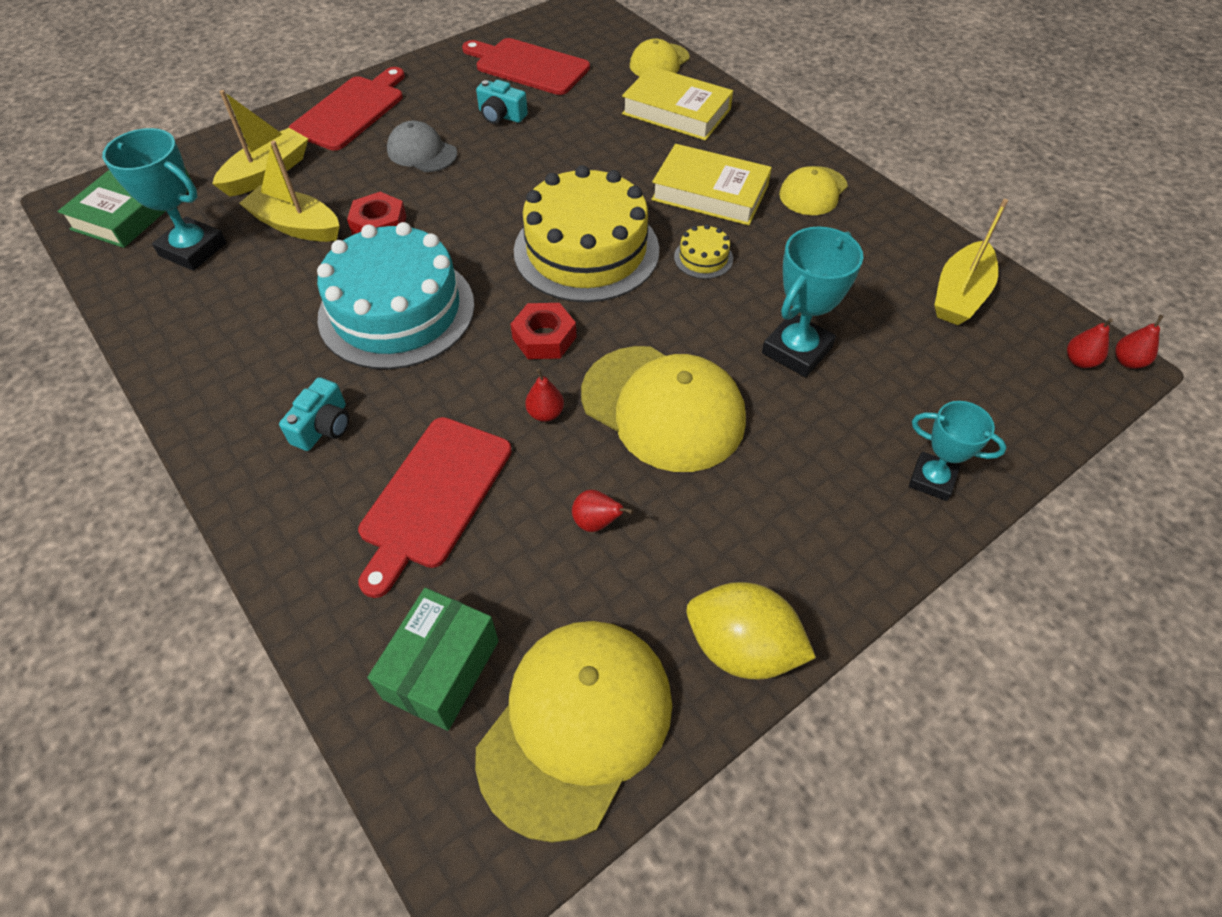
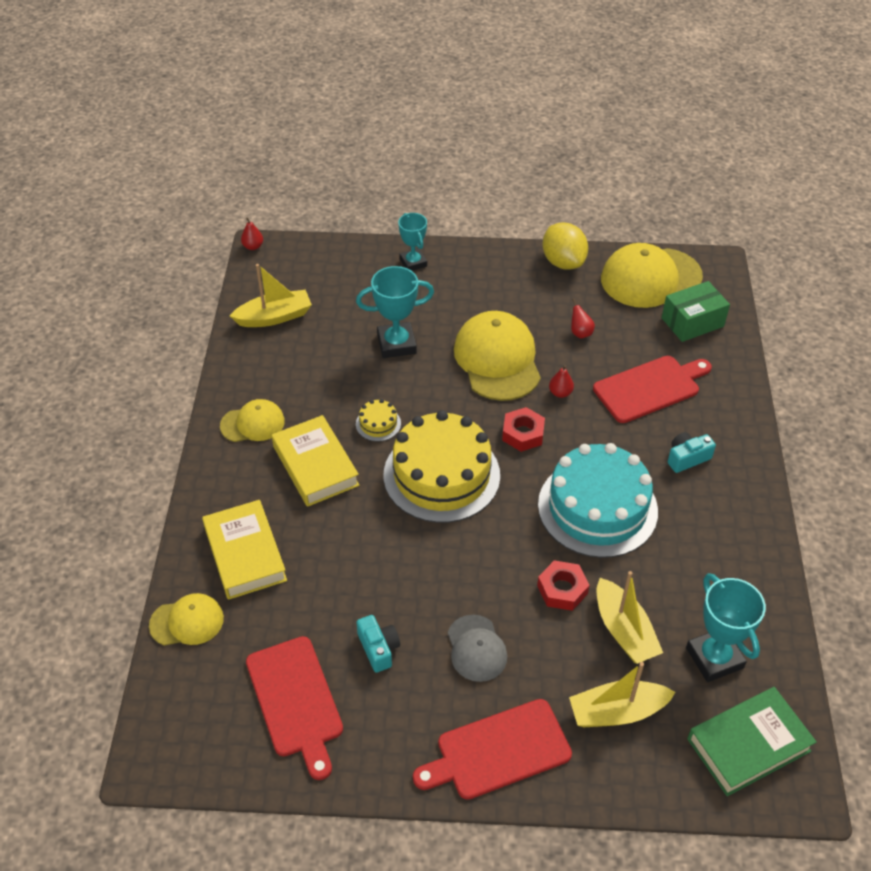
camera: 140 degrees left, 5 degrees down
(1079, 361) = (273, 259): red pear -> none

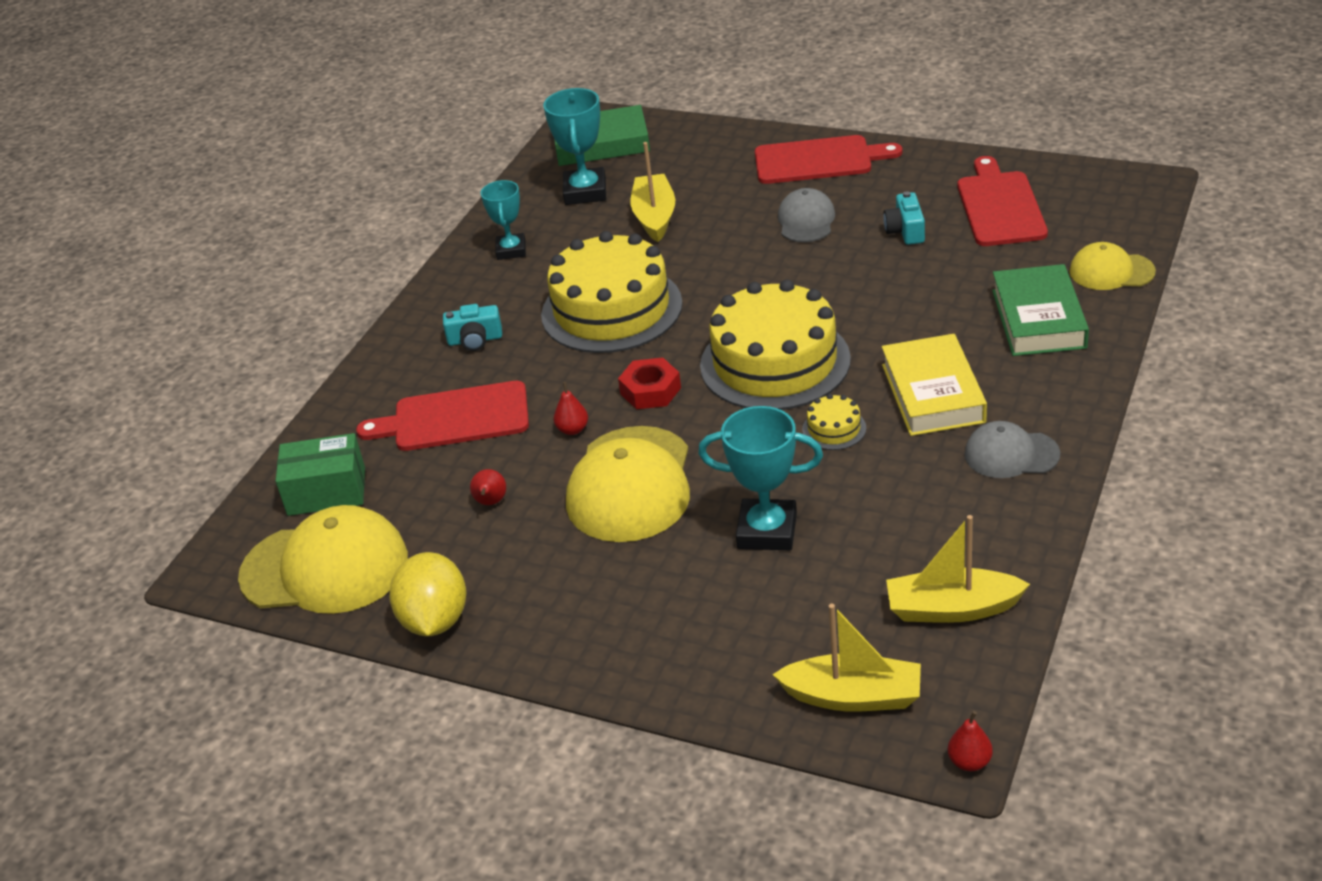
camera: 155 degrees left, 10 degrees down
(245, 554) = (1038, 319): yellow book -> green book
(253, 423) = (1011, 454): yellow cap -> grey cap
(413, 262) = (682, 667): turquoise trophy -> turquoise trophy (511, 250)
(562, 589) = (695, 250): red nut -> none
(597, 508) = (611, 309): turquoise cake -> yellow cake
(617, 712) = (698, 171): yellow boat -> yellow boat (853, 696)

